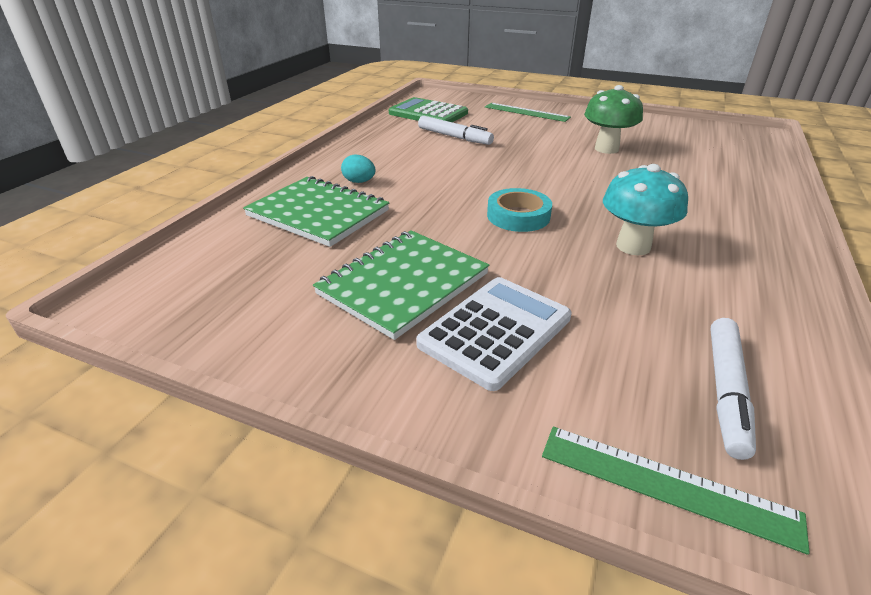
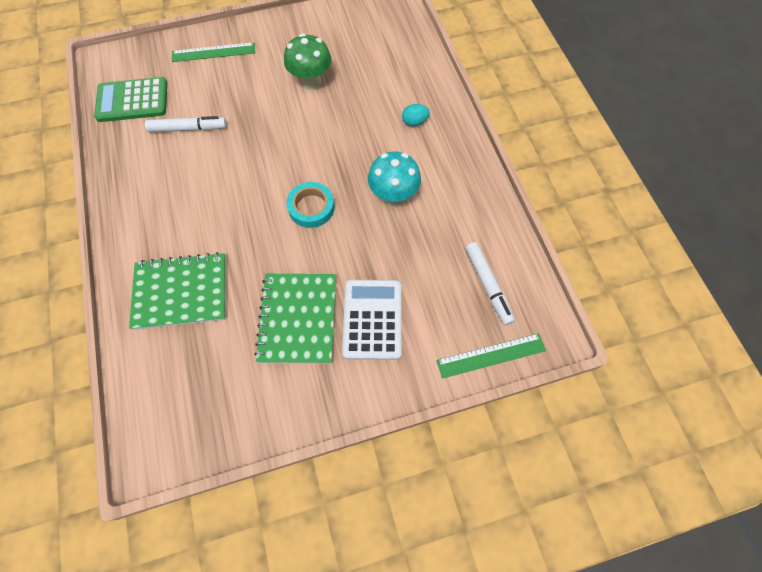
camera: 40 degrees left, 30 degrees up
(359, 182) = (172, 237): turquoise egg -> turquoise egg (414, 122)

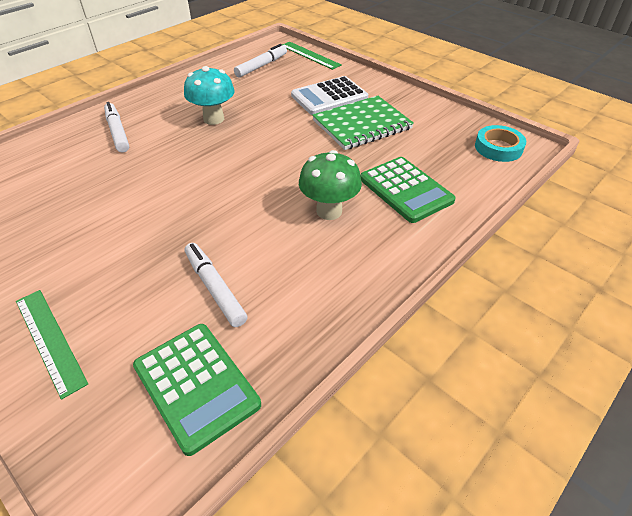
camera: 120 degrees left, 20 degrees down
(181, 292) = (405, 190): green notebook -> green calculator
(311, 82) = (83, 216): green mushroom -> green mushroom (329, 211)
(311, 207) = (257, 154): turquoise tape -> turquoise tape (498, 148)
(414, 122) = (117, 132): turquoise egg -> white marker

